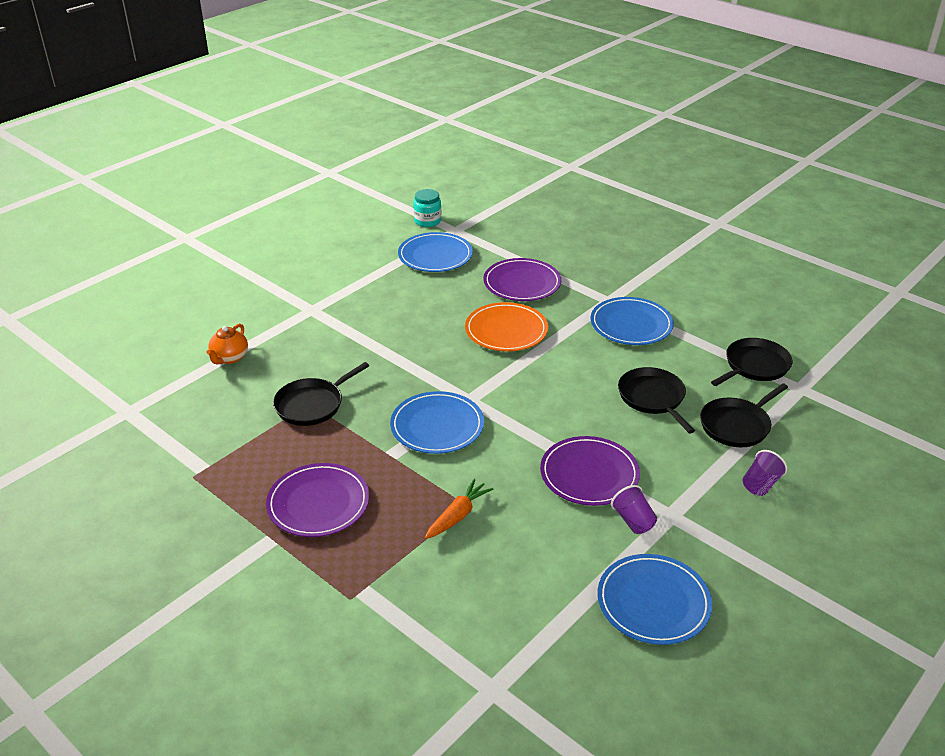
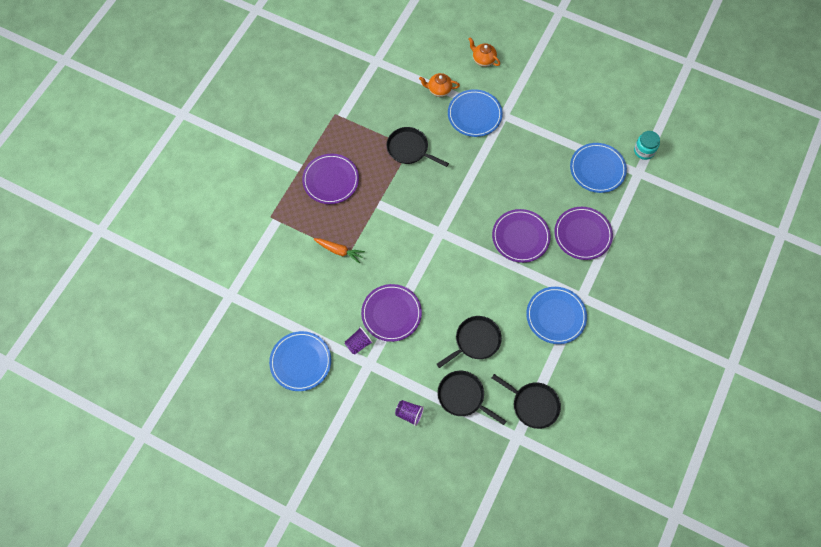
camera: 75 degrees right, 30 degrees up
(210, 310) = (483, 60): none -> orange teapot
(437, 426) = (410, 221): blue plate -> blue plate (474, 114)
(506, 330) = (520, 237): orange plate -> purple plate

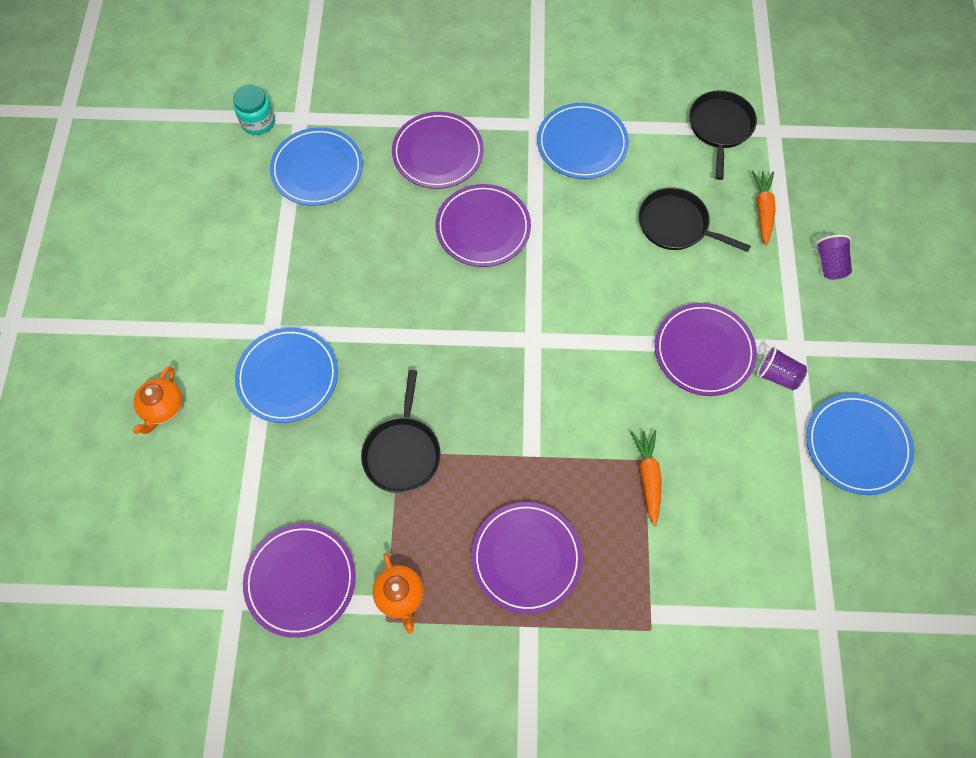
camera: 115 degrees left, 0 degrees up
(371, 88) = (300, 580): none -> purple plate
(439, 90) = (258, 456): orange teapot -> orange teapot (400, 595)
(463, 396) = (762, 210): black pan -> orange carrot

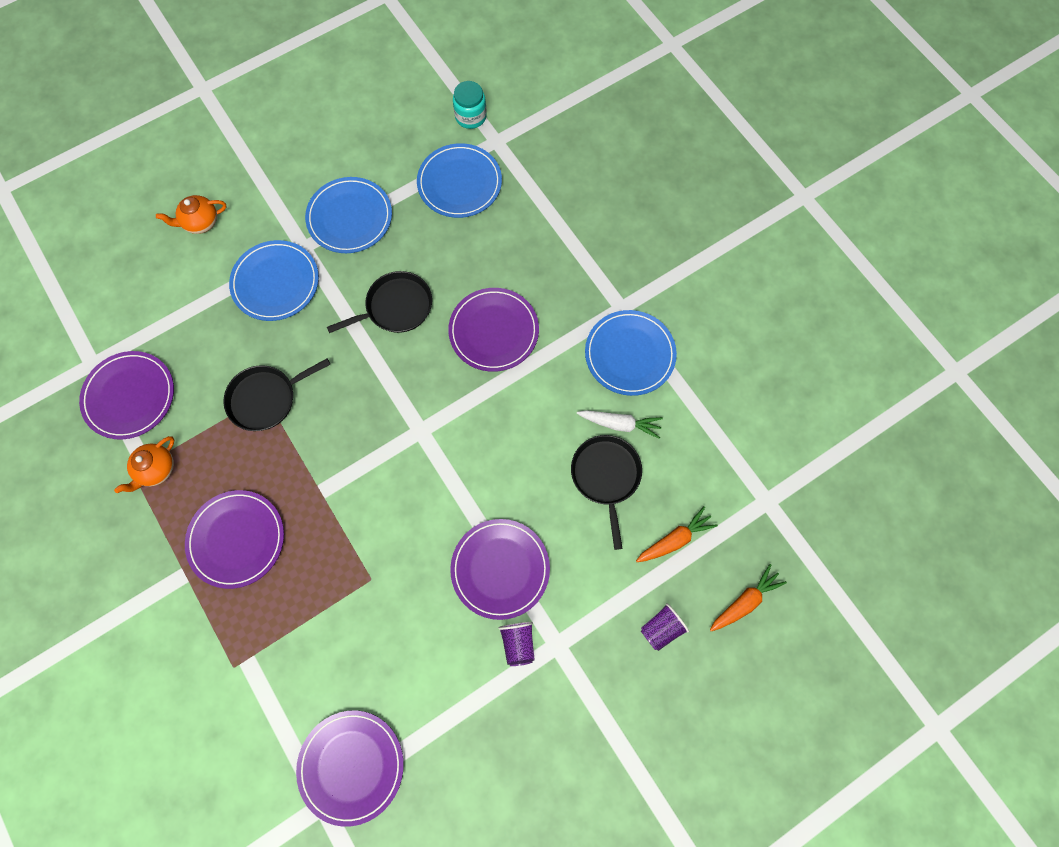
camera: 55 degrees right, 5 degrees up
(438, 153) = (538, 255): purple plate -> purple plate (351, 766)
(638, 187) = (620, 424): none -> white carrot
(648, 477) = (358, 590): orange carrot -> orange carrot (745, 601)
(720, 128) = (734, 454): black pan -> black pan (395, 307)
(857, 445) = (496, 748): blue plate -> blue plate (350, 217)

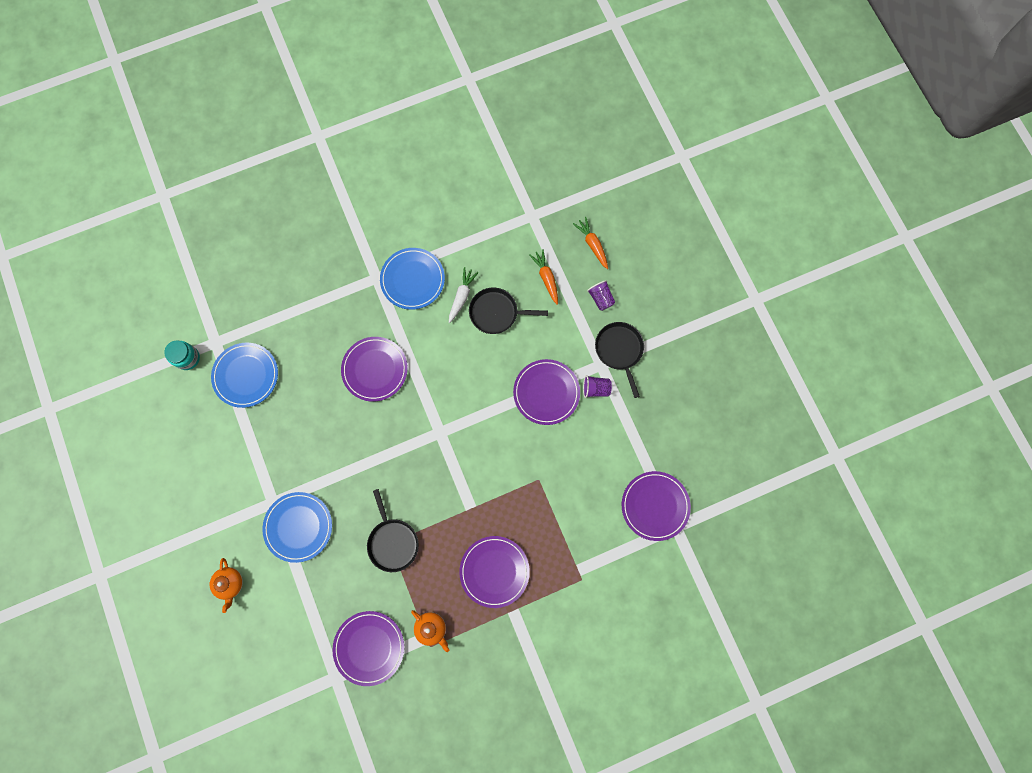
camera: 80 degrees left, 5 degrees up
(350, 217) = (255, 463): blue plate -> none
(395, 307) = (340, 437): black pan -> black pan (619, 350)

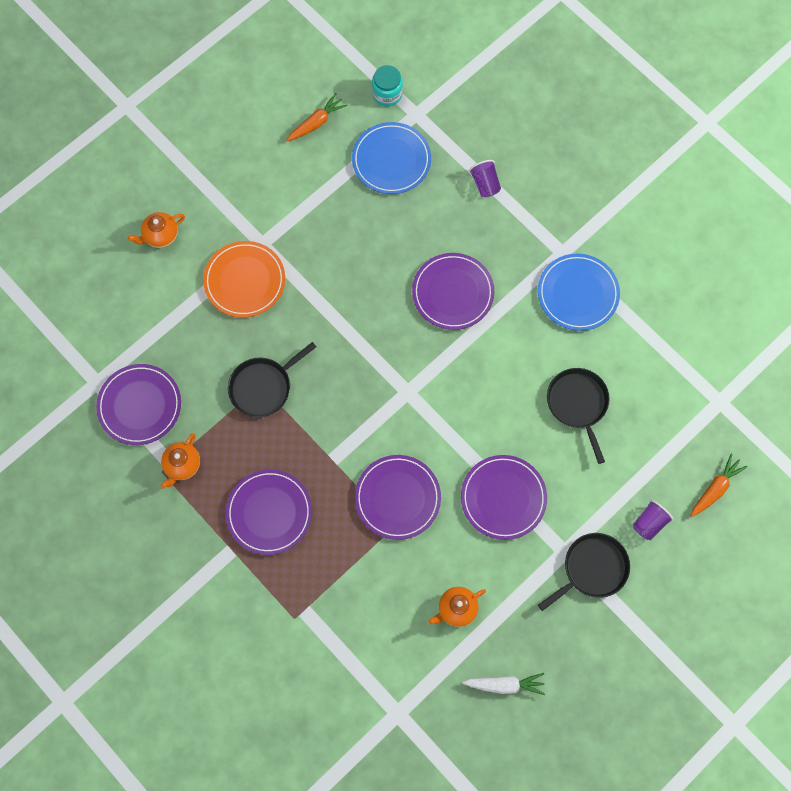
camera: 70 degrees right, 5 degrees down
(298, 527) = (245, 281): blue plate -> orange plate
(462, 296) = (581, 357): white carrot -> white carrot (505, 684)
(546, 278) = (647, 447): orange carrot -> orange carrot (317, 122)
(595, 389) = (531, 556): purple cup -> purple cup (485, 184)
(615, 456) = (456, 609): none -> orange teapot
(655, 506) = (414, 678): purple plate -> purple plate (397, 498)

